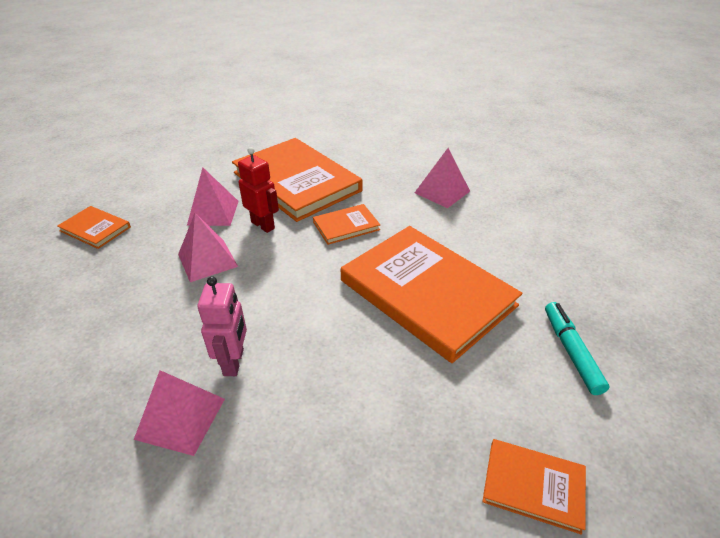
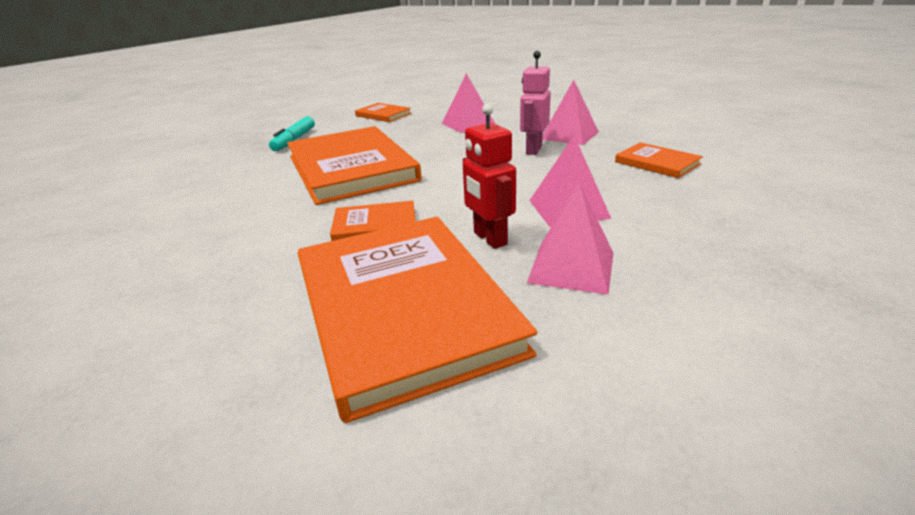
camera: 160 degrees left, 10 degrees down
(95, 229) = (779, 265): orange book -> orange book (657, 163)
(442, 192) = (192, 253): pink pyramid -> pink pyramid (468, 124)

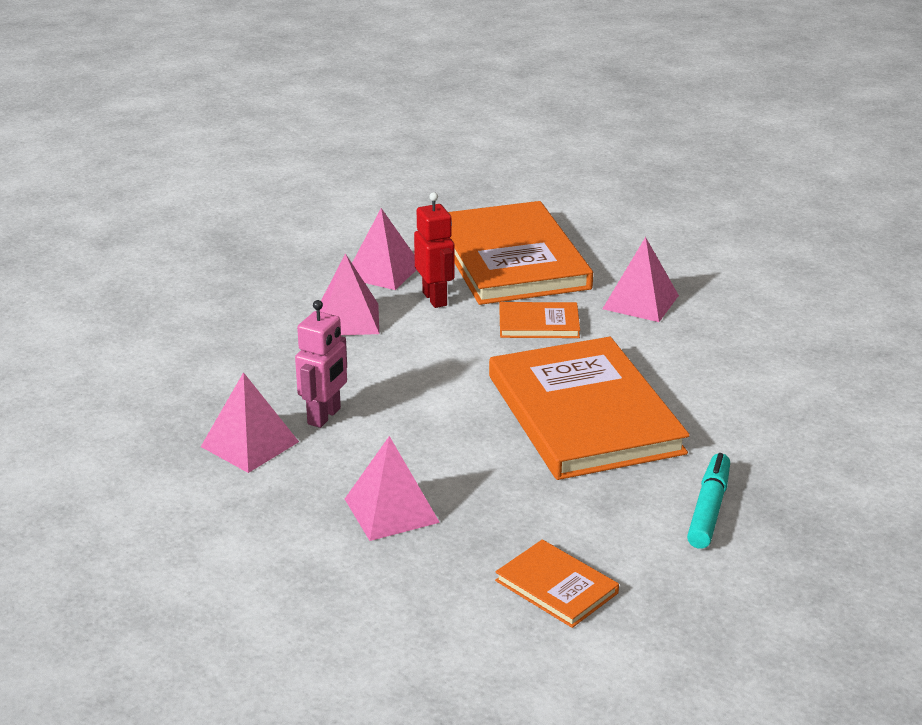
camera: 175 degrees left, 0 degrees up
(253, 261) = (640, 302): none -> pink pyramid
(657, 163) = (198, 368): orange book -> none

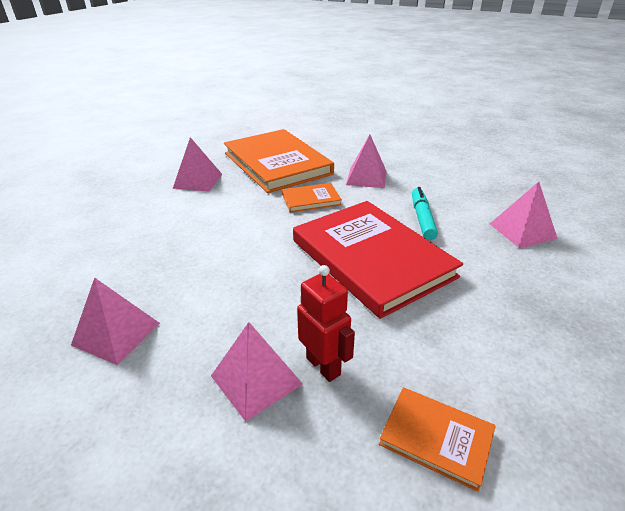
camera: 15 degrees left, 5 degrees up
(324, 416) = (177, 295): pink robot -> none
(348, 319) = (181, 215): pink pyramid -> pink pyramid (522, 231)
(435, 299) = (237, 193): red robot -> red robot (323, 366)
(583, 414) = (371, 258): orange book -> red book
(709, 509) = (505, 322): turquoise marker -> turquoise marker (422, 218)

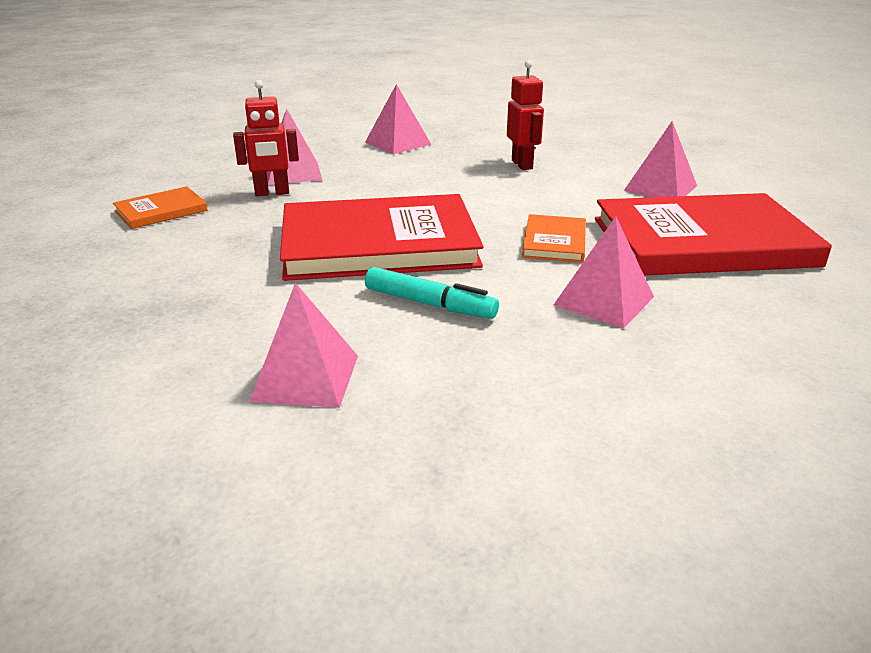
camera: 115 degrees right, 5 degrees down
(168, 238) = (522, 164): none -> red robot
(277, 163) = (703, 242): orange book -> red book

